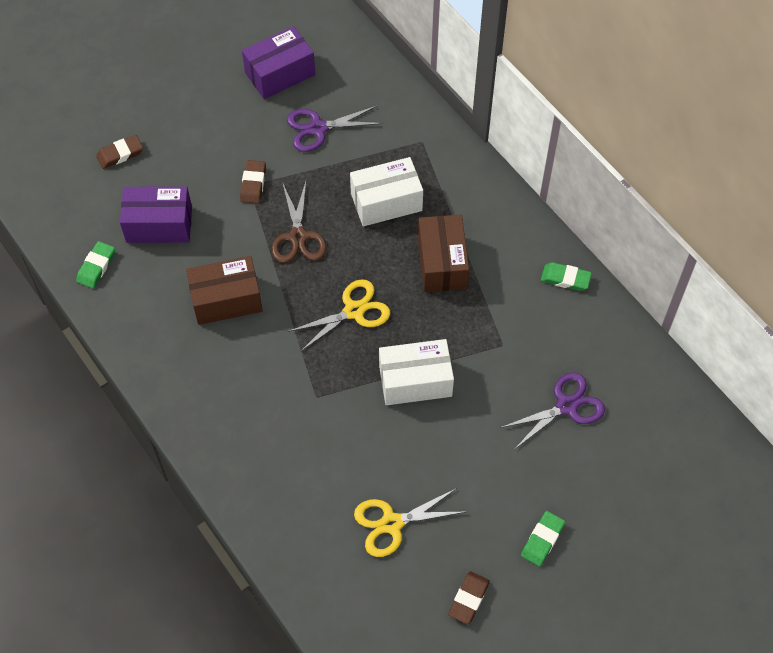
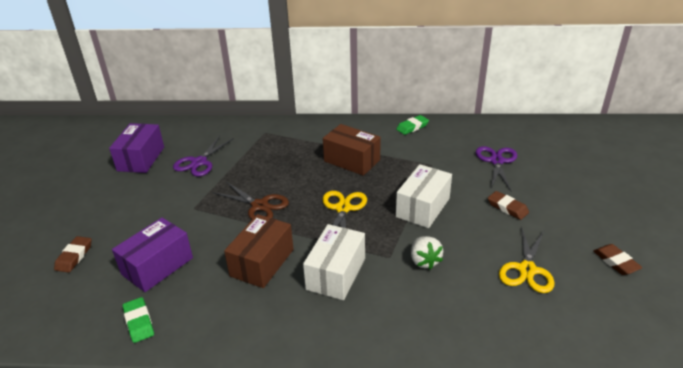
camera: 50 degrees left, 25 degrees down
(253, 184) = (195, 206): brown eraser -> brown eraser (507, 208)
(334, 429) = (424, 261): none -> white strawberry
(386, 202) = (284, 161): white box -> white box (336, 274)
(542, 540) = (587, 210): green eraser -> none

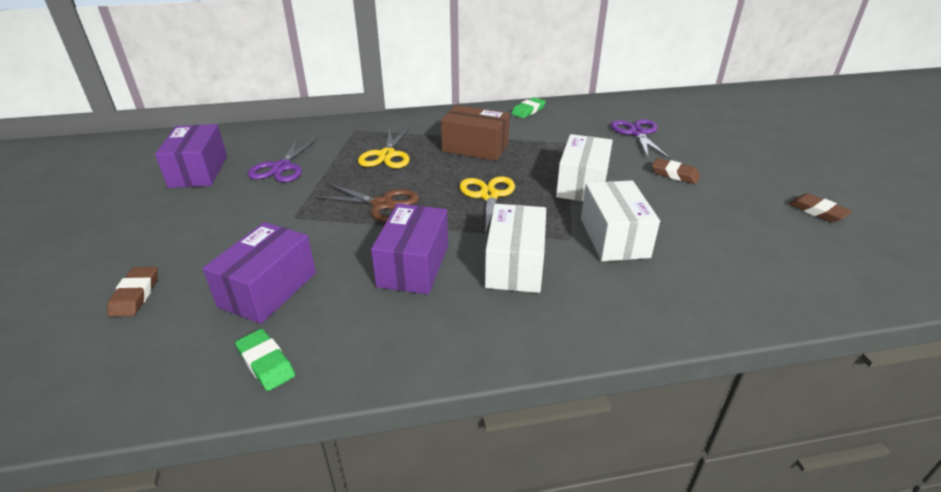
camera: 15 degrees left, 0 degrees up
(262, 262) = (413, 265): brown box -> purple box
(424, 261) = (614, 237): white strawberry -> white box
(527, 270) = (732, 231): yellow scissors -> yellow scissors (387, 155)

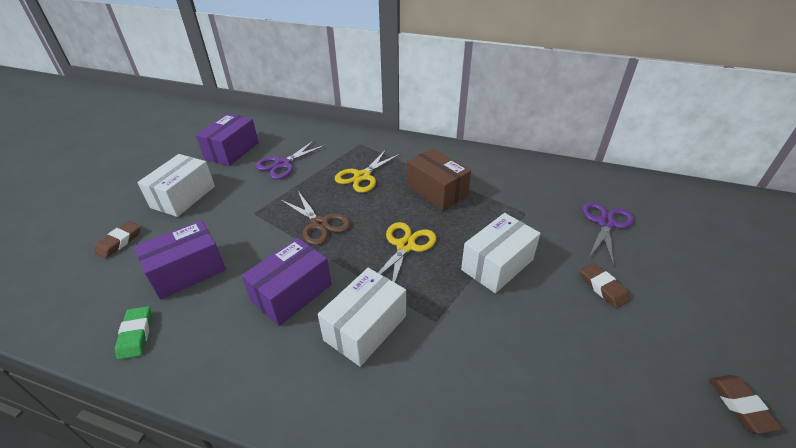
camera: 30 degrees right, 5 degrees up
(528, 110) = (517, 164): green eraser -> none
(614, 237) = (475, 337): white box -> white box (183, 197)

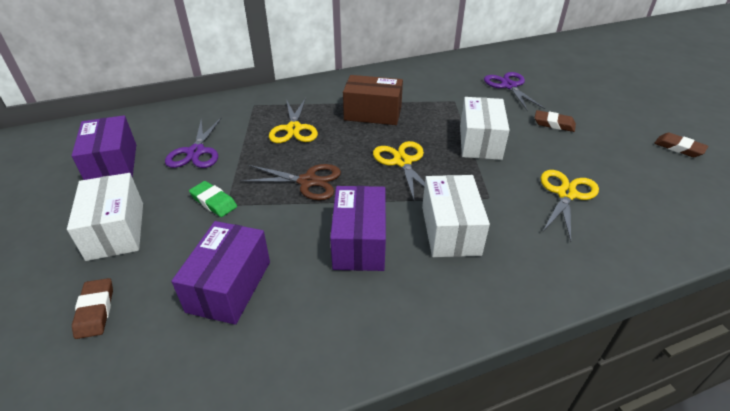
camera: 40 degrees left, 0 degrees up
(136, 334) = (255, 366): green eraser -> green eraser (214, 202)
(514, 366) = (566, 194): none -> yellow scissors

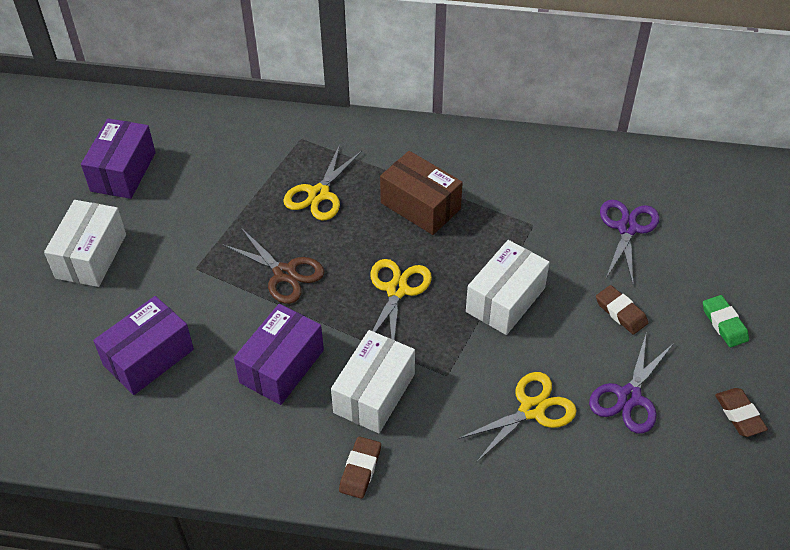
camera: 30 degrees right, 10 degrees up
(95, 310) = (42, 331): brown eraser -> brown eraser (360, 469)
(196, 152) = (204, 187): purple scissors -> purple scissors (628, 397)
(214, 202) = (186, 260): green eraser -> green eraser (724, 323)

